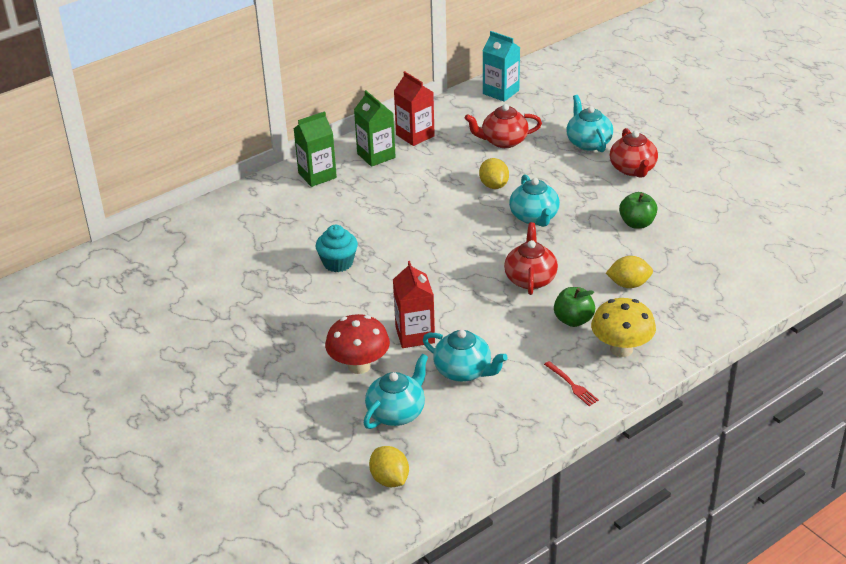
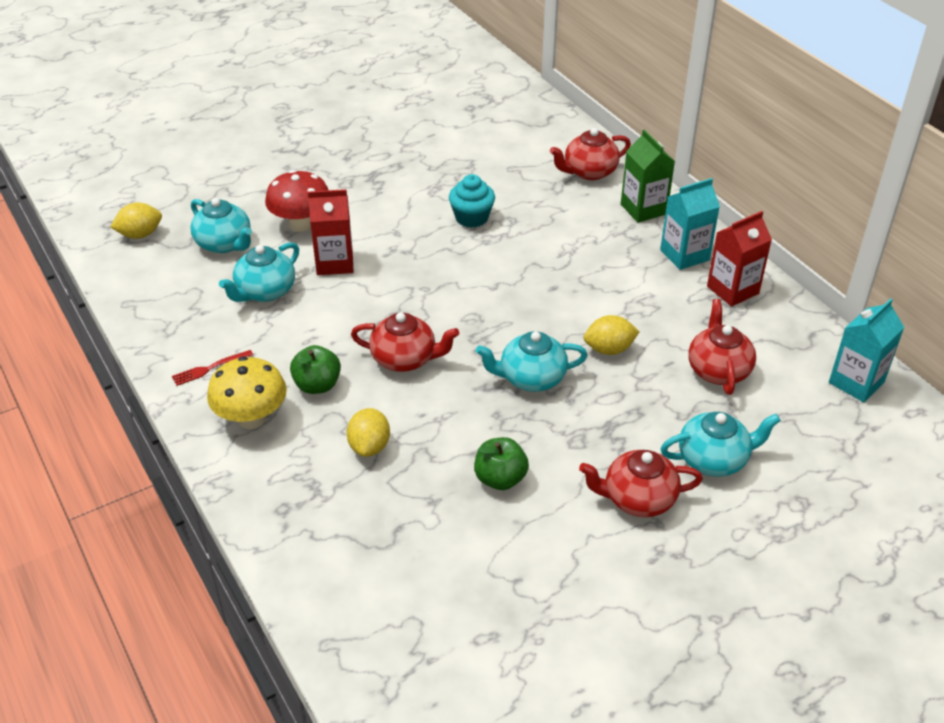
camera: 95 degrees right, 5 degrees up
(263, 204) = (589, 172): none -> red teapot
(376, 156) = (684, 255): green carton -> turquoise carton

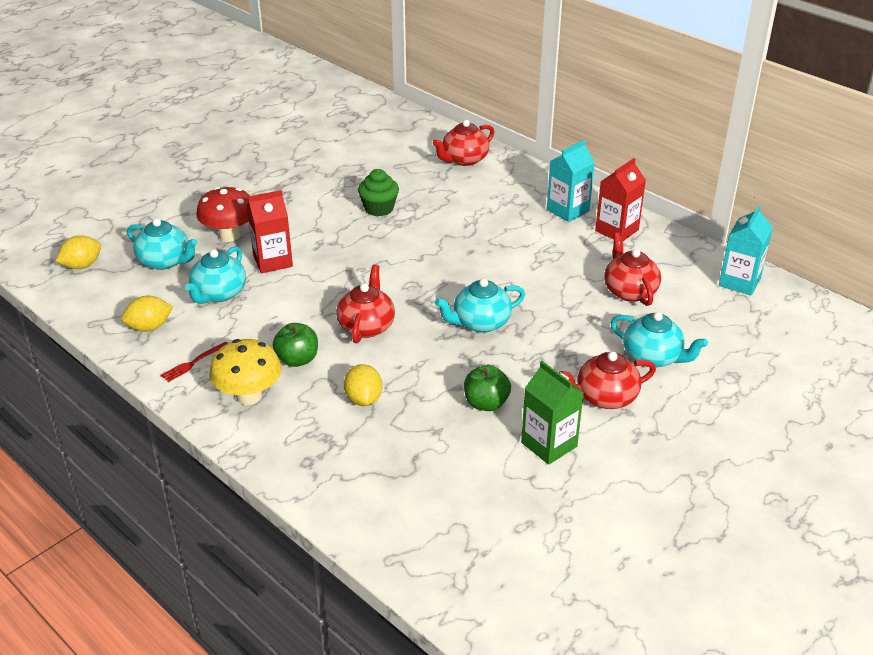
camera: 15 degrees left, 5 degrees down
(405, 359) = (366, 326): red teapot -> red teapot turned 75 degrees counterclockwise
(471, 218) = (379, 208): turquoise cupcake -> green cupcake
(609, 349) = (535, 290): yellow lemon -> yellow lemon (149, 327)
(643, 209) = (520, 181): green carton -> green carton (549, 444)
(714, 459) = (653, 357): turquoise teapot -> turquoise teapot turned 60 degrees clockwise

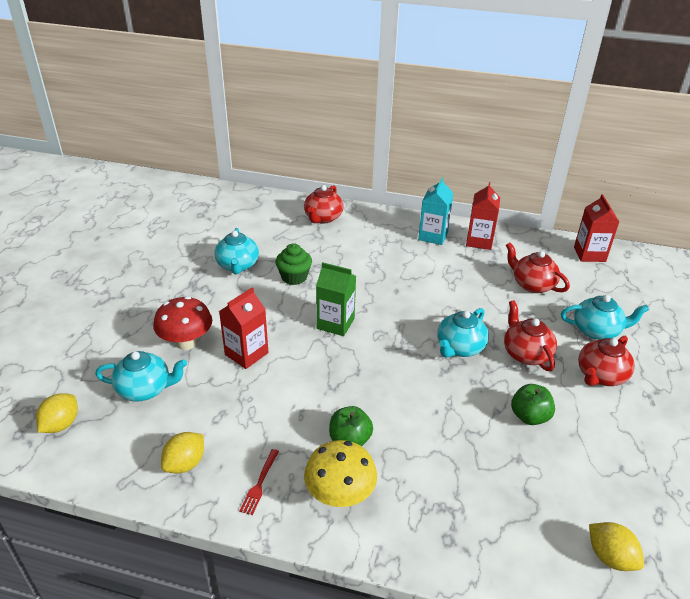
camera: 30 degrees left, 0 degrees up
(219, 293) = (224, 403): turquoise teapot -> turquoise teapot (238, 266)
(363, 399) = (437, 454): yellow lemon -> yellow lemon (610, 557)
(366, 326) = (378, 385): red teapot -> red teapot (525, 353)
(549, 444) = (605, 433): green carton -> green carton (335, 323)
(739, 282) = (589, 254): turquoise carton -> red carton

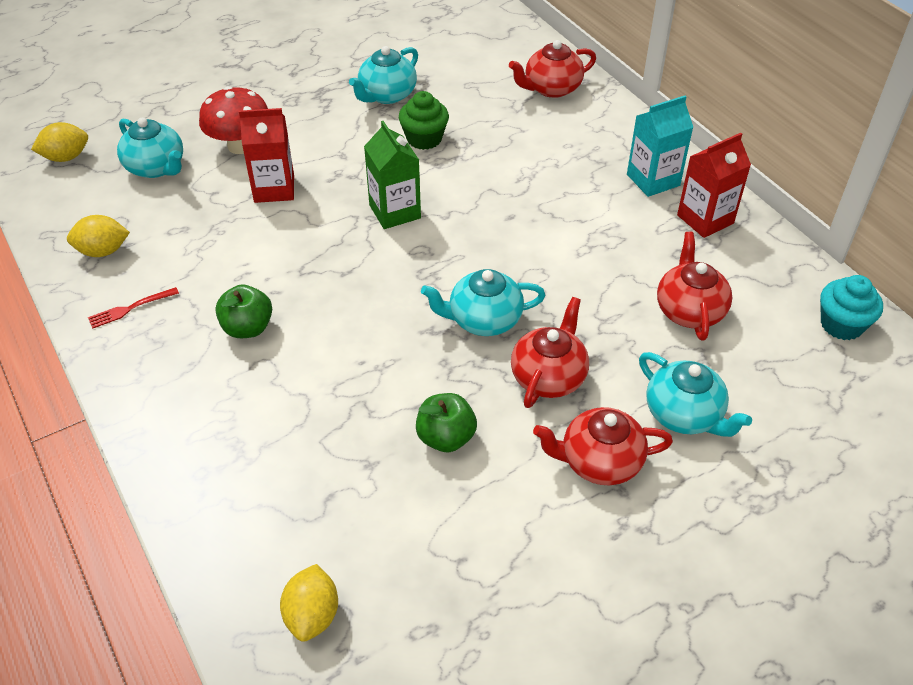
camera: 45 degrees right, 10 degrees up
(340, 495) = (173, 366): yellow mushroom -> none
(589, 254) = (841, 324): red carton -> turquoise cupcake

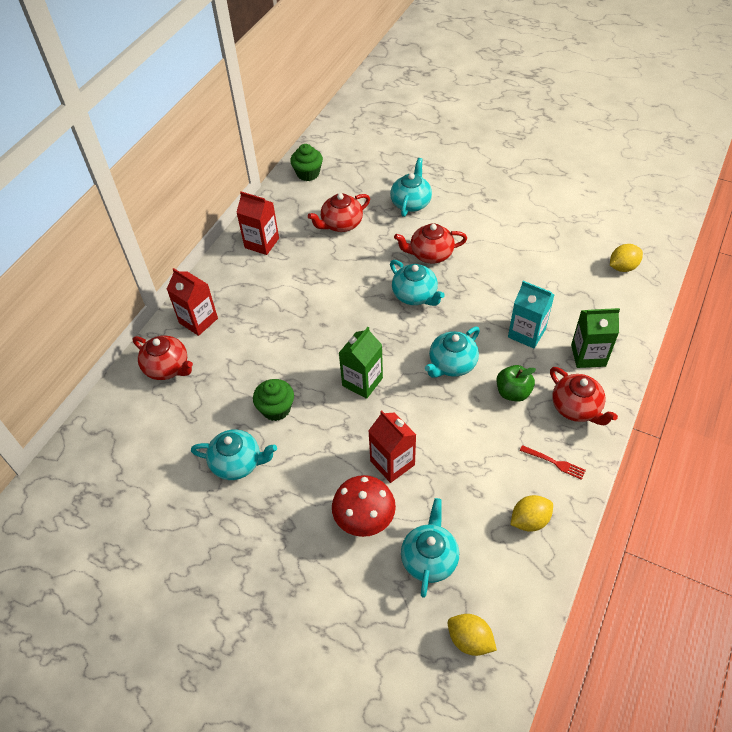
camera: 120 degrees left, 5 degrees up
(103, 251) = (529, 520): yellow lemon -> yellow lemon turned 75 degrees counterclockwise
(215, 440) = (588, 355): none -> green carton
(342, 296) = (452, 364): none -> turquoise teapot
(446, 437) = (500, 272): green apple -> none
(599, 462) = (463, 218): red teapot -> red teapot (576, 408)
(603, 127) = (198, 321): none -> red carton
(653, 180) = (240, 276): turquoise carton -> turquoise carton (526, 333)
(841, 324) = (308, 173): turquoise cupcake -> green cupcake

